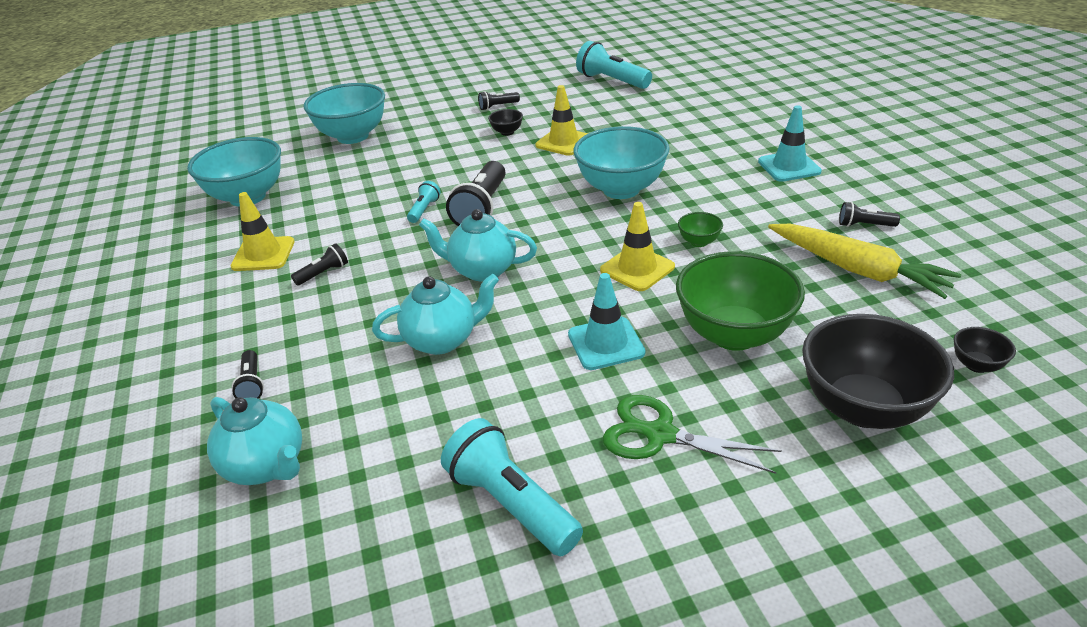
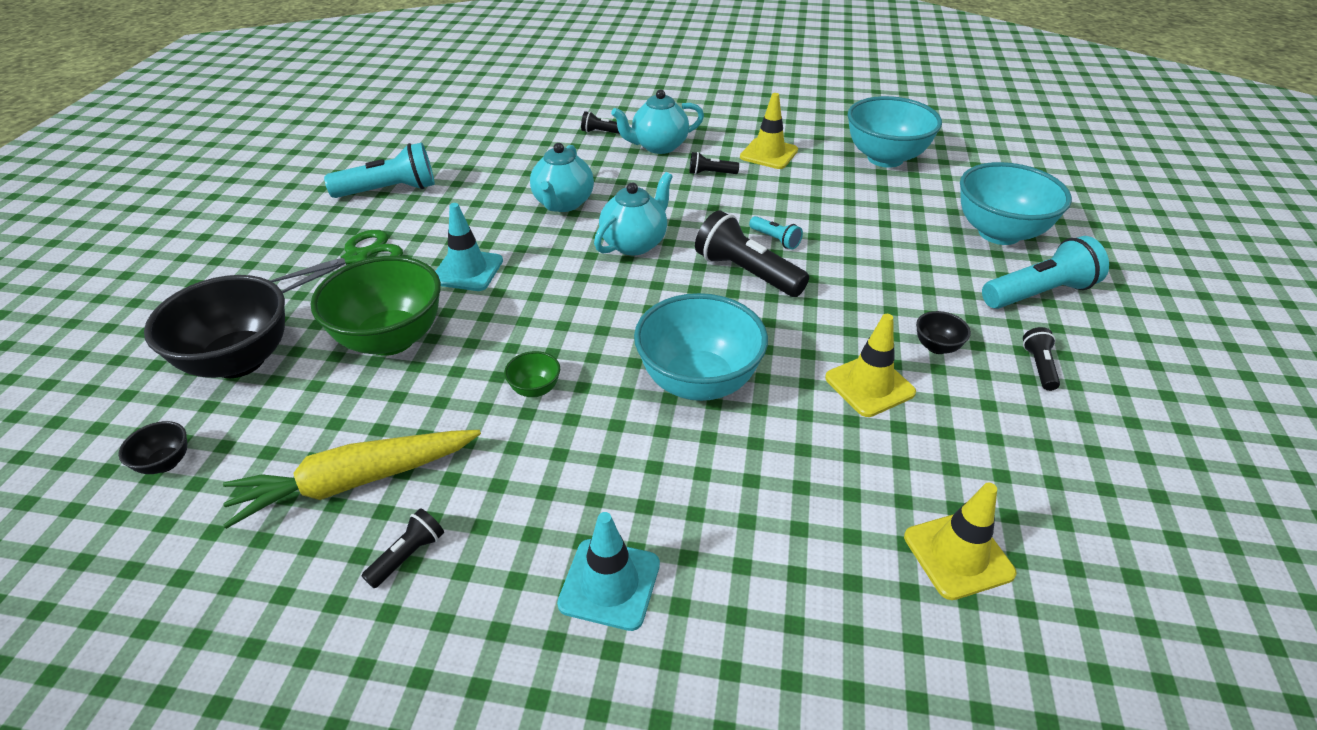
camera: 115 degrees right, 5 degrees up
(266, 466) = (522, 129): turquoise teapot -> turquoise teapot (658, 146)
(323, 273) = (711, 173): black flashlight -> black flashlight turned 105 degrees clockwise
(612, 81) = (1101, 542): turquoise flashlight -> turquoise flashlight (1038, 293)
(637, 268) = (539, 327): yellow traffic cone -> yellow traffic cone (958, 555)

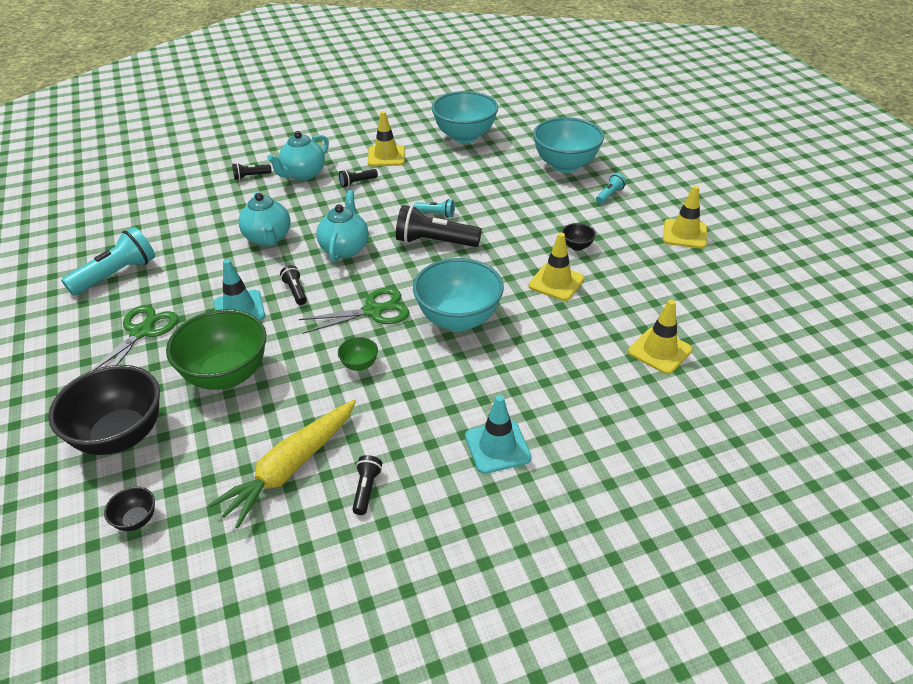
camera: 30 degrees left, 0 degrees up
(605, 329) = (373, 311): none -> green scissors
(1038, 293) = (609, 195): turquoise flashlight -> turquoise flashlight, size x0.50
(1039, 366) = (635, 237): black flashlight -> black flashlight (295, 291)
(1126, 390) = (684, 234): none -> yellow traffic cone

